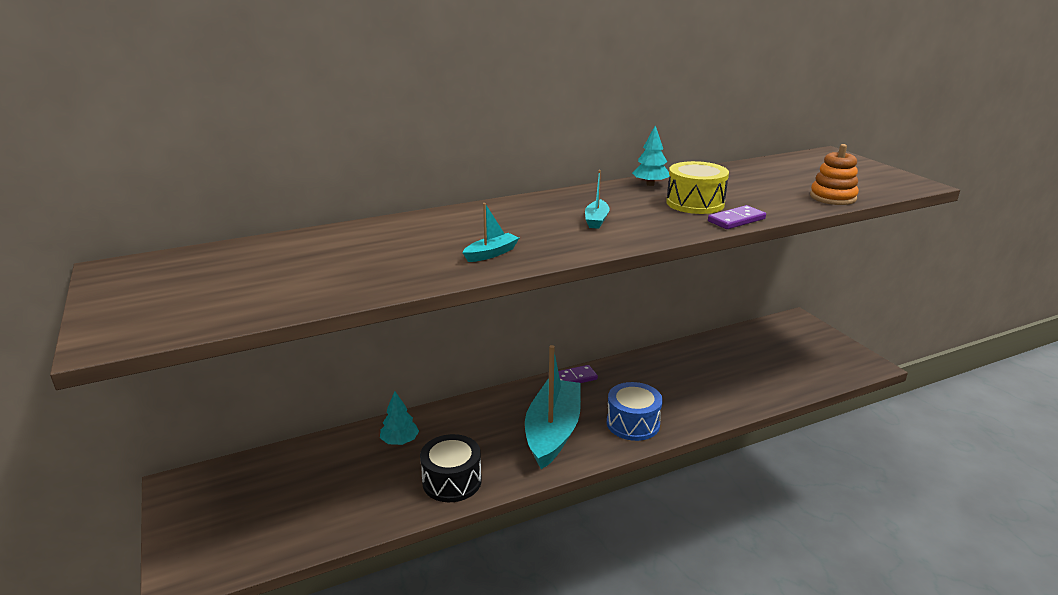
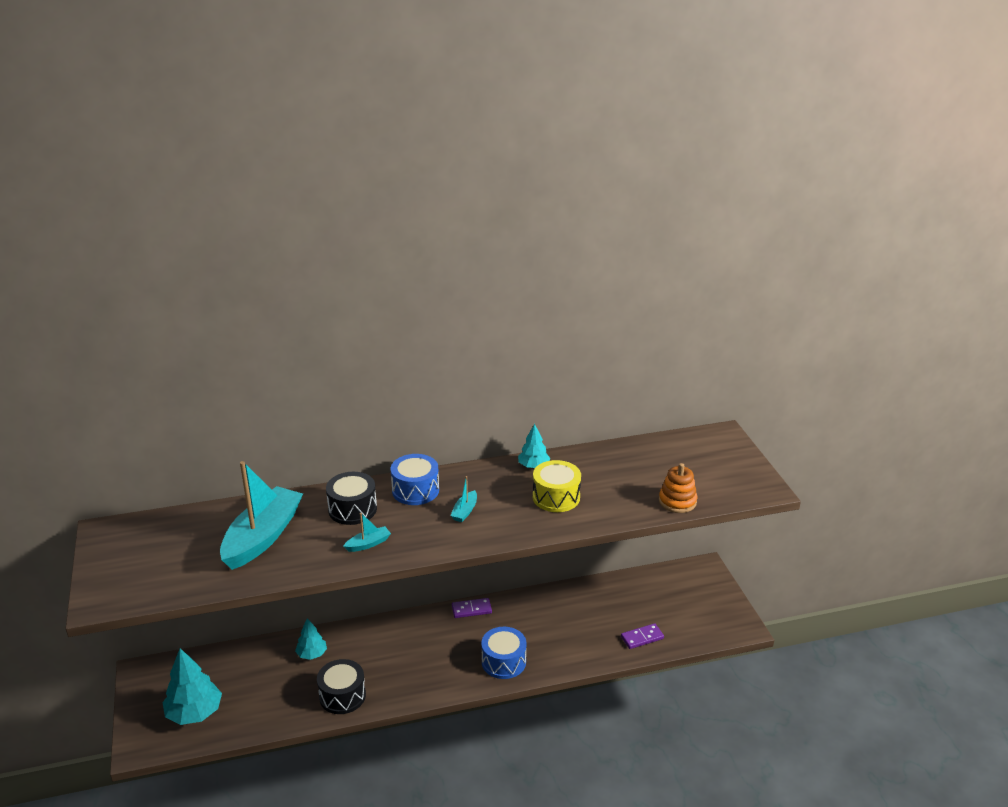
camera: 10 degrees right, 5 degrees up
(258, 525) = (194, 713): none -> turquoise tree
(455, 228) = (352, 509): none -> black drum
(525, 209) = (415, 490): none -> blue drum
(553, 432) = (435, 661): turquoise boat -> turquoise boat (262, 537)
(736, 220) = (576, 523): purple domino -> purple domino (642, 638)

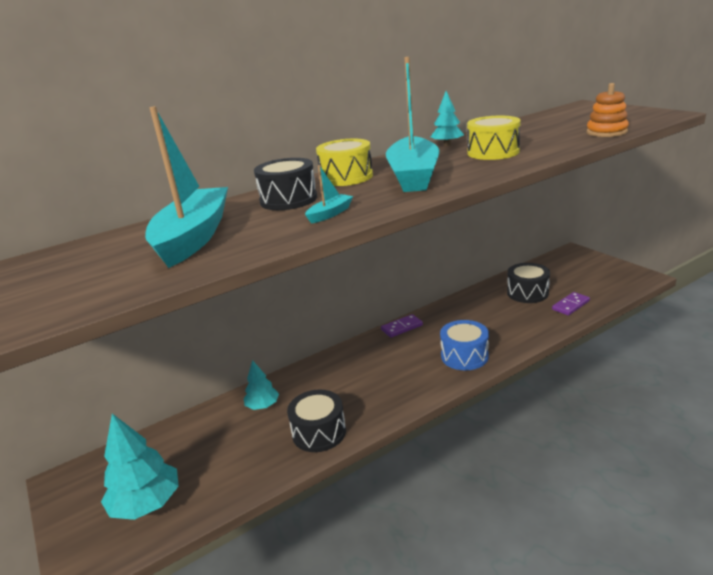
camera: 15 degrees left, 5 degrees down
(415, 490) = (346, 177): blue drum -> yellow drum
(465, 511) = (413, 176): turquoise boat -> turquoise boat, size x2.43
(615, 608) = (527, 293): none -> black drum

